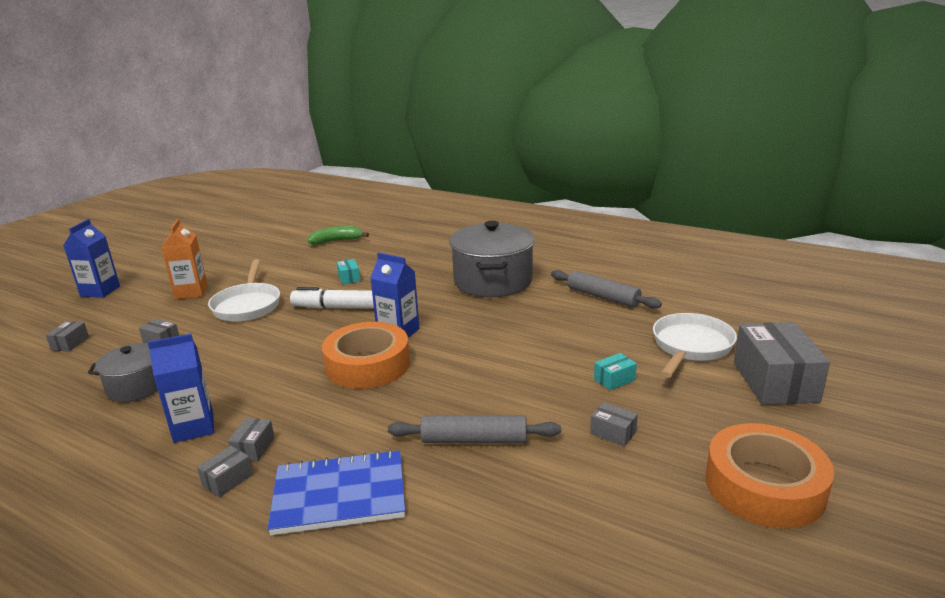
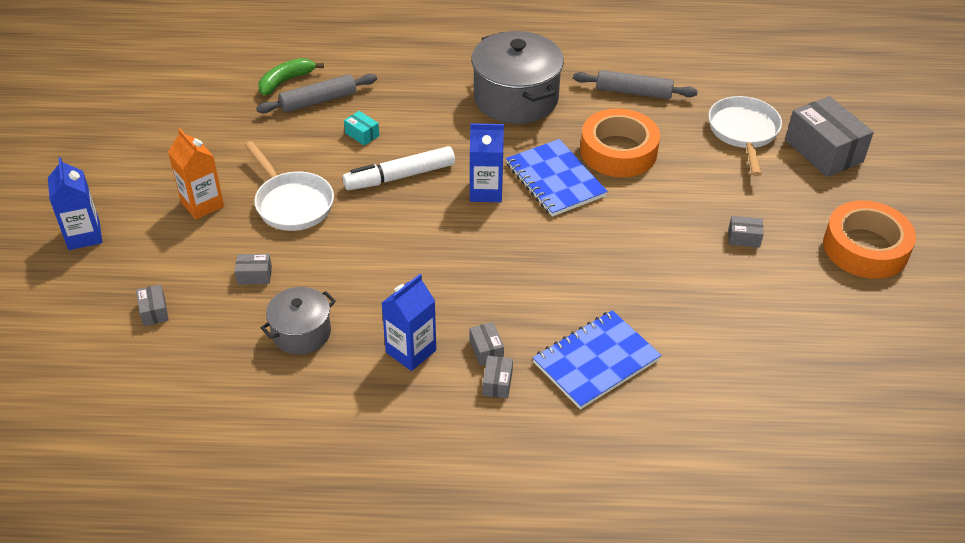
camera: 30 degrees left, 20 degrees up
(368, 364) = (495, 237): orange tape -> orange tape (618, 151)
(466, 339) = (555, 180): none -> blue notebook
(474, 440) = (651, 280): grey rolling pin -> grey rolling pin (318, 101)
(614, 379) = (709, 186): turquoise box -> none

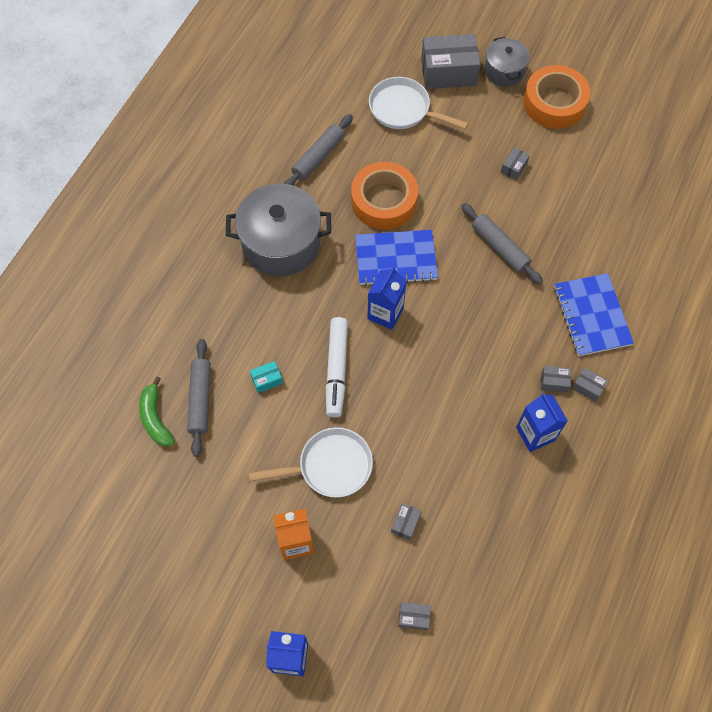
camera: 65 degrees left, 20 degrees up
(301, 332) = (485, 506): grey pot -> grey pot (504, 71)
(629, 256) = (500, 247): none -> grey rolling pin

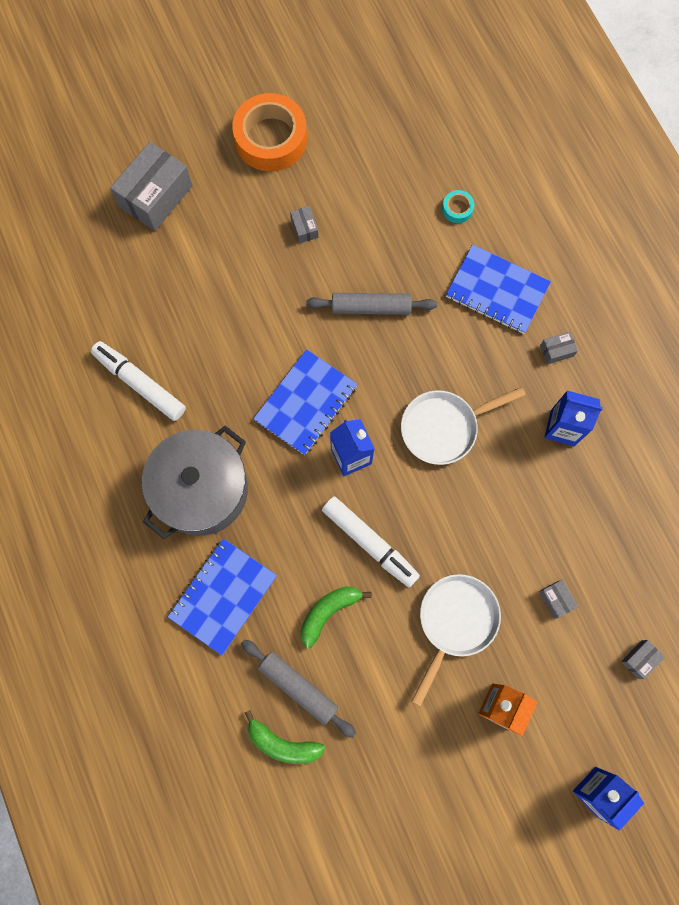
camera: 50 degrees left, 10 degrees up
(222, 309) = (223, 596): none -> blue notebook
(267, 380) = (328, 612): turquoise box -> green banana
(318, 157) = (140, 383): grey rolling pin -> white marker
(384, 201) = (238, 364): orange tape -> none
(403, 109) = (159, 268): white pan -> white pan (444, 427)
(504, 71) = (199, 150): grey pot -> none
(554, 382) = (530, 373): grey box -> none
(624, 246) = (457, 209): none -> turquoise tape

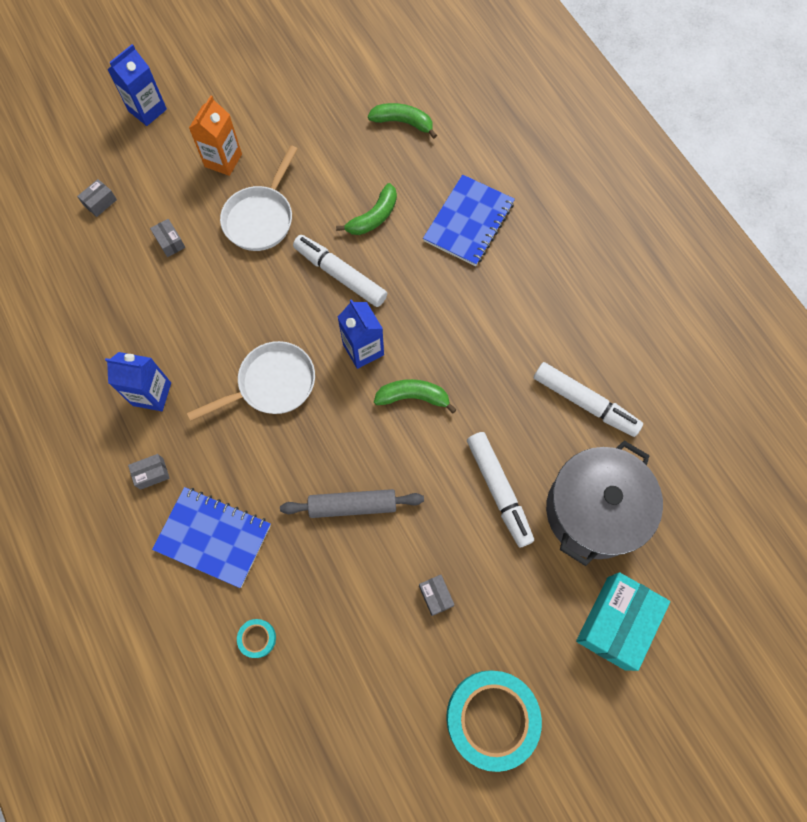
camera: 175 degrees right, 5 degrees down
(156, 196) = (616, 622): grey box -> turquoise box
(202, 490) = (503, 307): grey pot -> grey pot (593, 511)
(237, 309) = (498, 491): none -> white marker
(271, 139) = (491, 718): orange tape -> turquoise tape
(298, 687) = (394, 161): grey rolling pin -> none
(305, 403) = (413, 397): blue notebook -> green banana

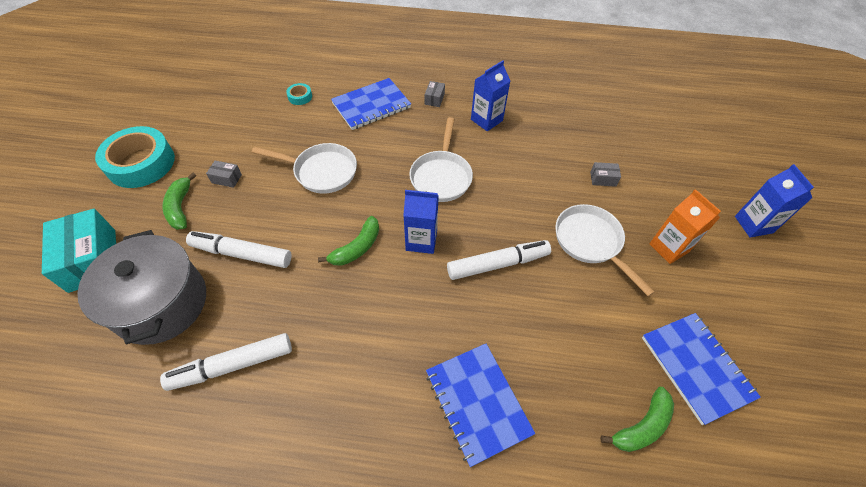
camera: 125 degrees right, 15 degrees down
(100, 202) = (665, 158): grey box -> none
(330, 107) = (696, 367): none -> blue notebook
(352, 505) = (321, 171): grey rolling pin -> white pan
(373, 217) = (538, 323): green banana -> green banana (180, 207)

